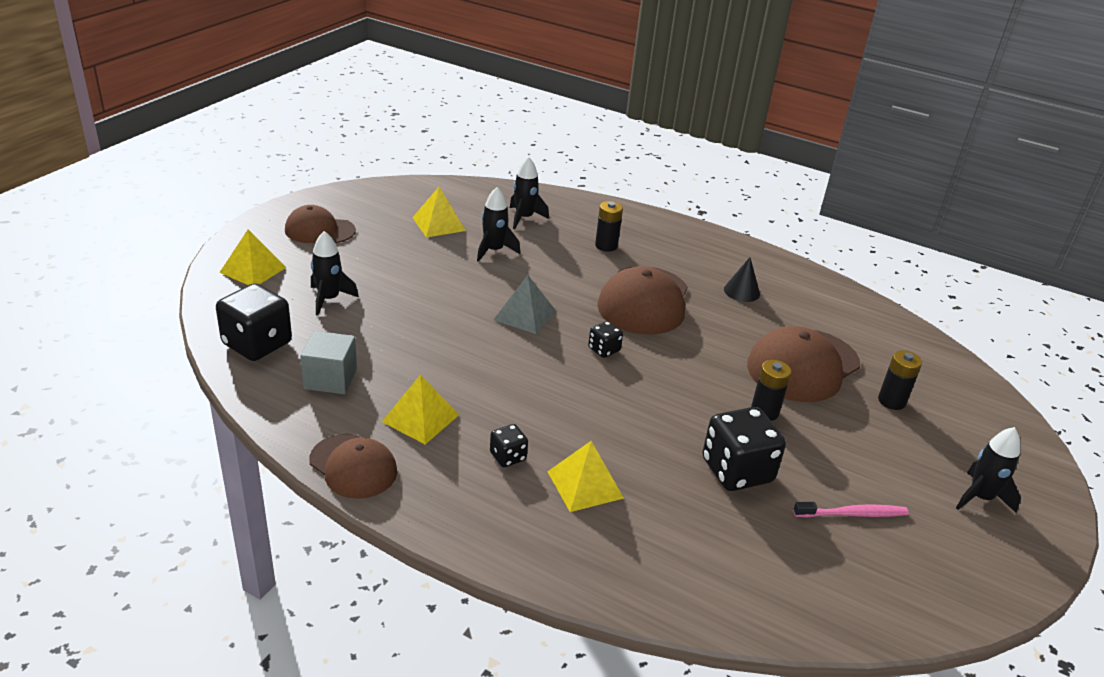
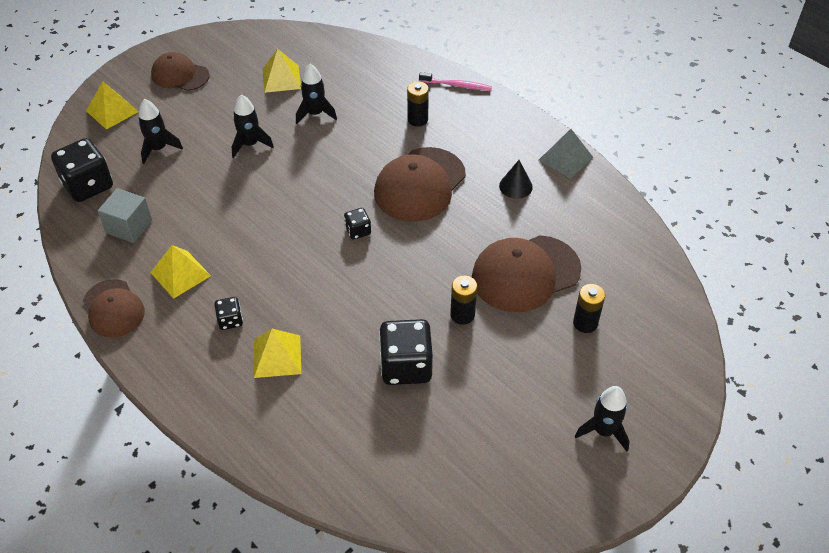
camera: 20 degrees right, 15 degrees up
(524, 218) = (359, 80): black rocket -> black rocket (250, 144)
(524, 315) = (308, 186): grey pyramid -> grey pyramid (565, 158)
(853, 514) = (480, 424): pink toothbrush -> pink toothbrush (457, 85)

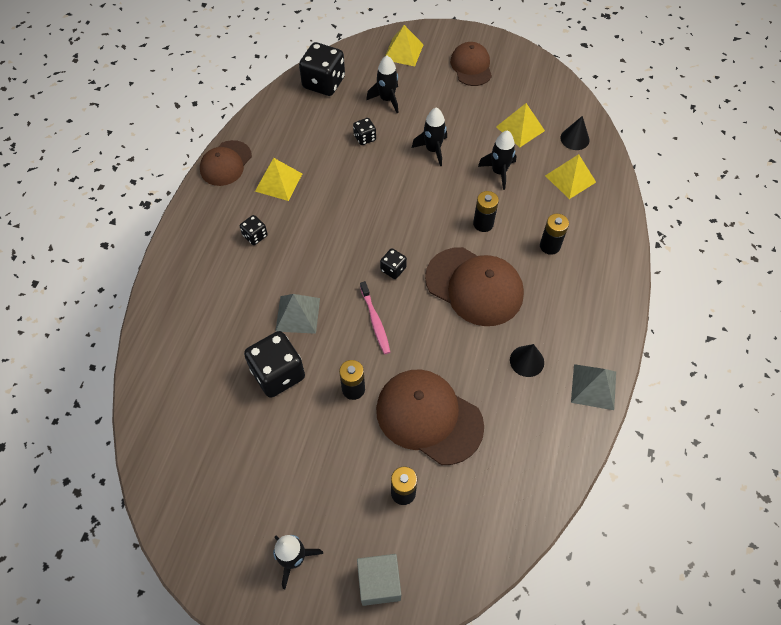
camera: 60 degrees right, 10 degrees up
(129, 226) = (302, 128): grey cube -> grey cube (379, 583)
(189, 185) = (365, 138): none -> black dice
(277, 356) = (240, 283): yellow pyramid -> yellow pyramid (570, 179)
(324, 52) = (574, 139): none -> black cone
(351, 323) = (297, 314): none -> grey pyramid
(360, 149) = (483, 224): none -> black battery
(420, 185) = (474, 286): brown cap -> brown cap turned 150 degrees counterclockwise
(457, 85) = (617, 254): pink toothbrush -> pink toothbrush (375, 321)

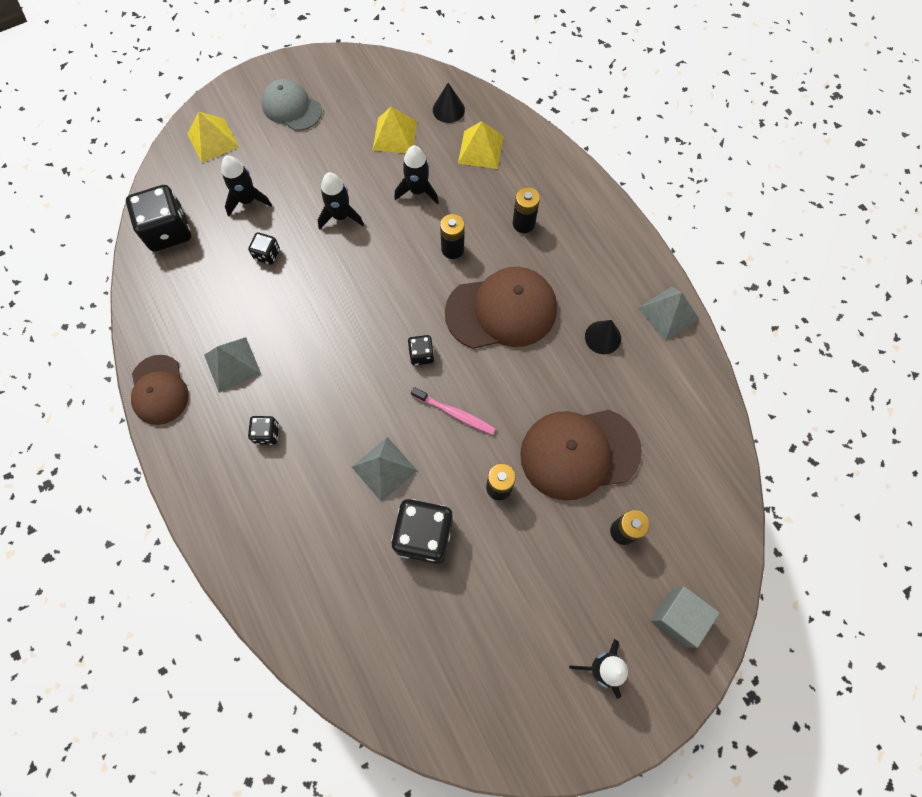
camera: 45 degrees left, 10 degrees up
(278, 182) = (232, 364): yellow pyramid -> grey pyramid
(471, 66) = (291, 107): brown cap -> grey cap

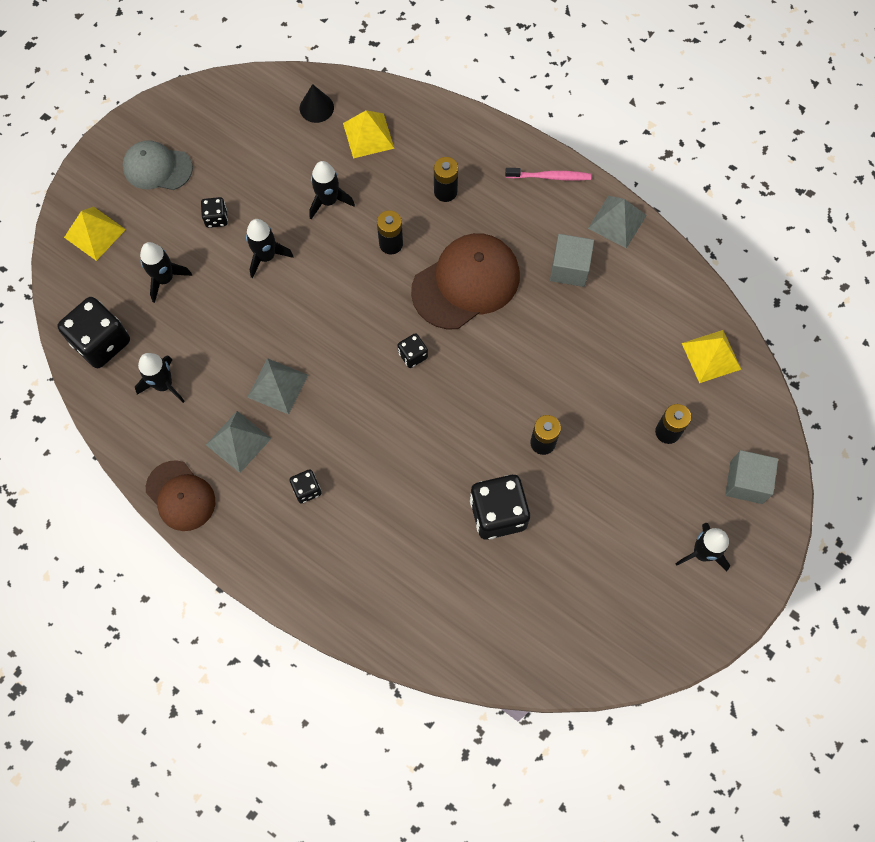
camera: 25 degrees left, 0 degrees up
(198, 288) = (164, 385): none -> black rocket
(267, 254) = (214, 323): black dice -> black dice (216, 218)
(384, 469) = (432, 472): grey pyramid -> grey pyramid (277, 386)
(395, 135) = (277, 155): yellow pyramid -> yellow pyramid (711, 356)
(455, 413) = (471, 395): pink toothbrush -> pink toothbrush (550, 177)
(579, 453) = (598, 381): brown cap -> none
(603, 337) = (569, 268): black cone -> grey cube

